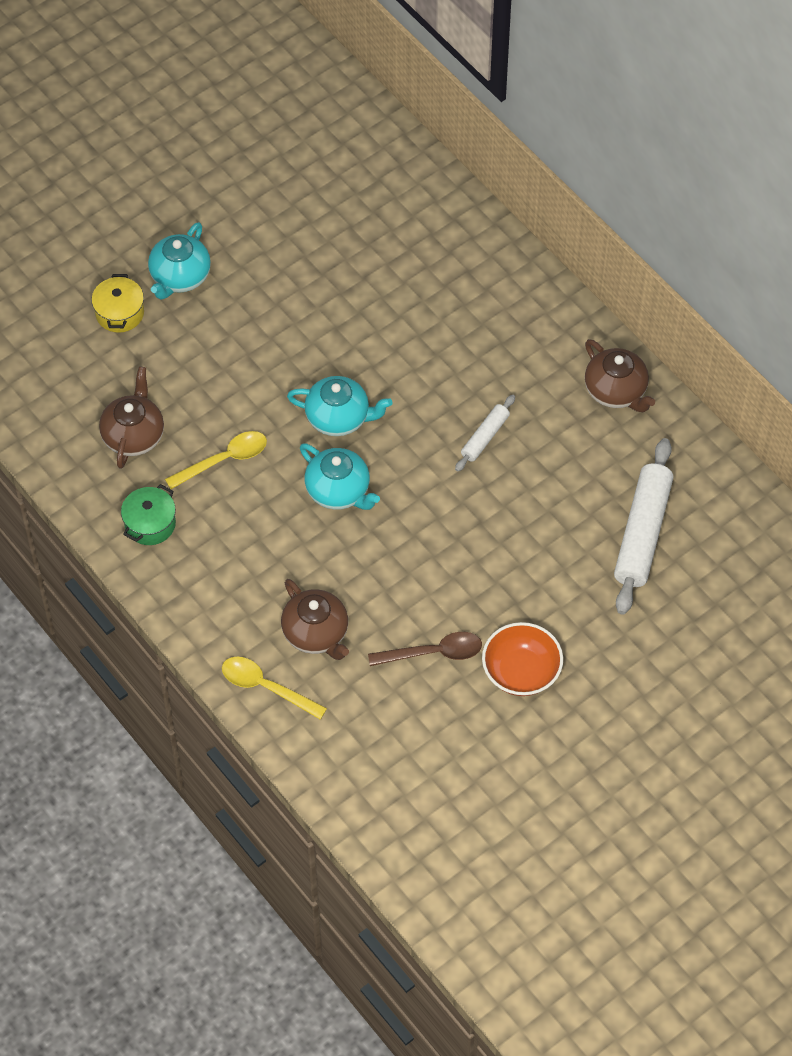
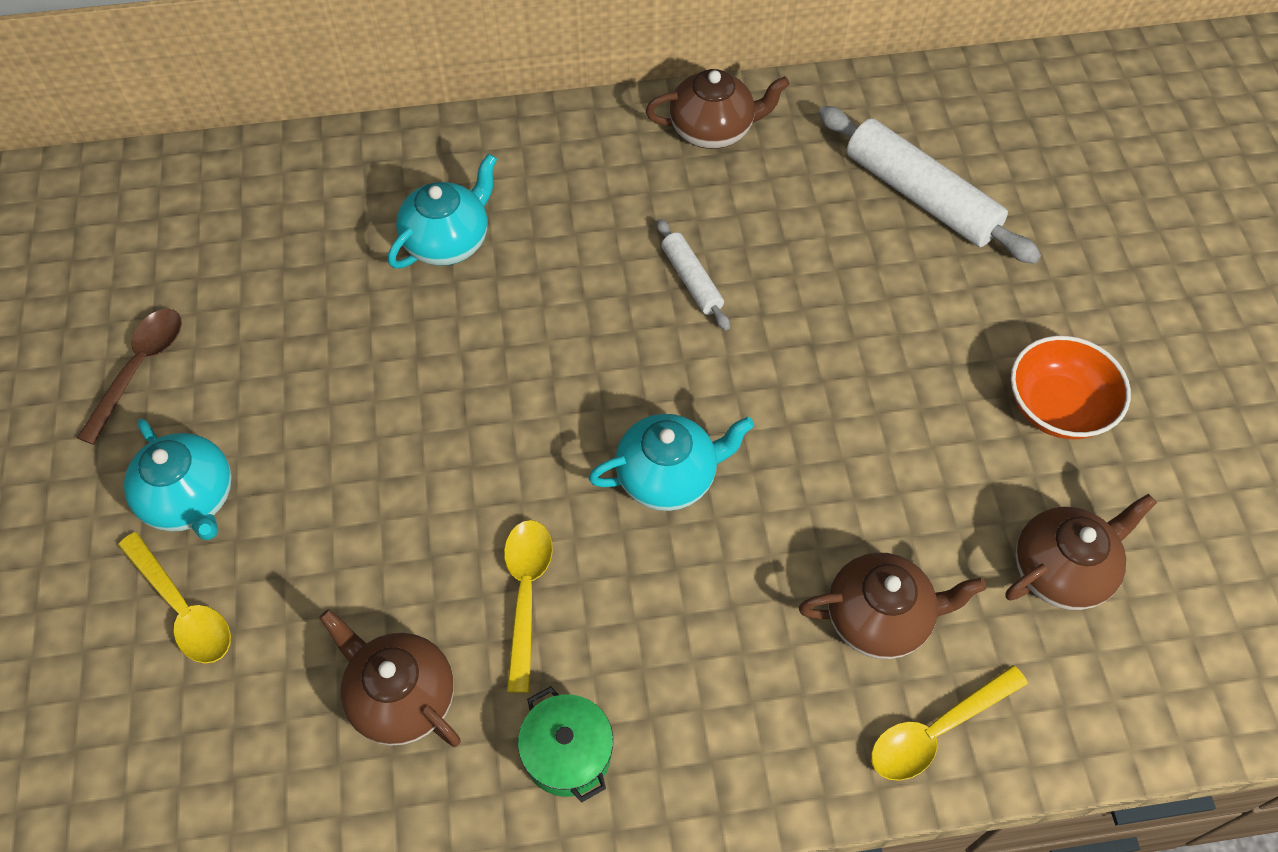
camera: 60 degrees left, 0 degrees up
(119, 313) = (183, 609): yellow pot -> yellow spoon
(339, 418) = (556, 420): turquoise teapot -> turquoise teapot (448, 241)
(405, 713) = (1062, 570): none -> brown teapot
(433, 653) = (981, 490): brown spoon -> brown spoon (140, 368)

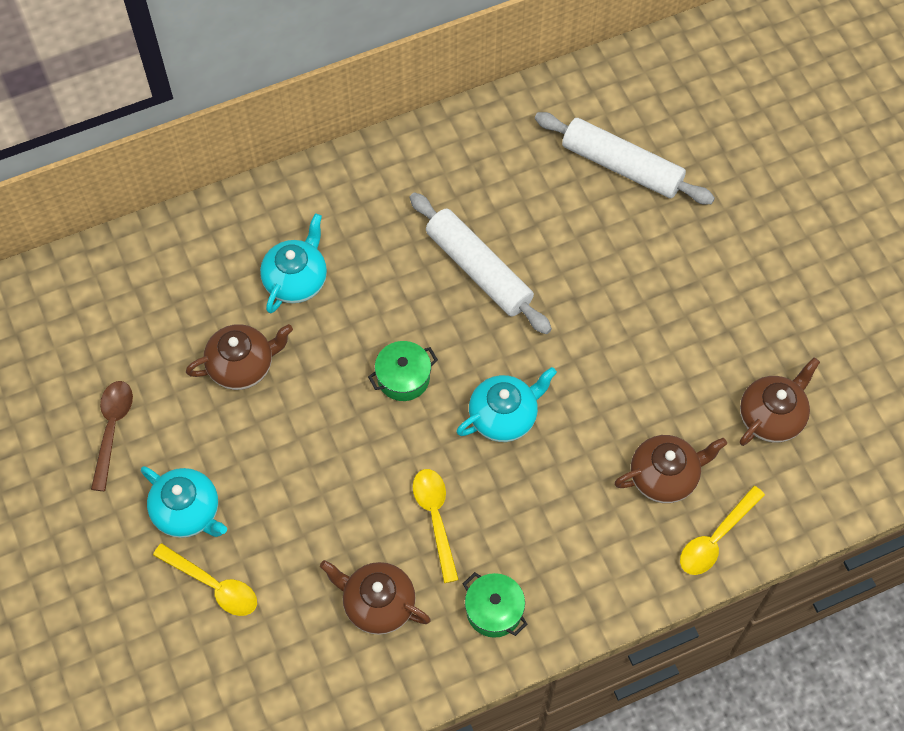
camera: 15 degrees left, 5 degrees up
(545, 393) = (403, 378): none -> green pot
(691, 280) = (479, 269): white rolling pin -> white rolling pin, size x1.91
(713, 130) = (460, 146): brown teapot -> brown teapot (242, 366)
(1057, 407) = (747, 305): orange bowl -> none

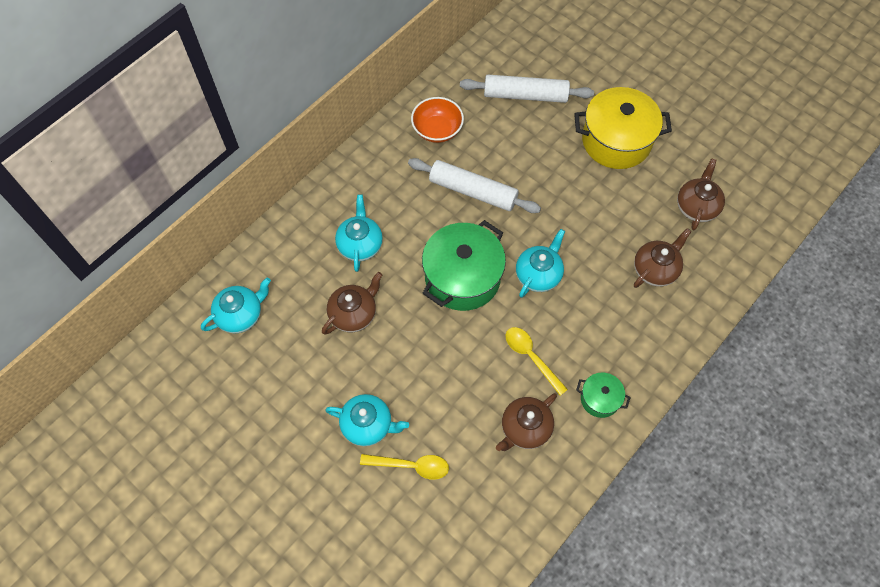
camera: 25 degrees left, 0 degrees up
(105, 308) = (241, 315): none -> turquoise teapot
(112, 429) = (287, 393): brown spoon -> none
(378, 604) = (525, 428): brown teapot -> brown teapot turned 45 degrees counterclockwise
(403, 378) = (462, 277): green pot -> green pot, size x2.05
(476, 167) = (437, 130): none -> orange bowl
(712, 280) = (616, 141): none -> yellow pot
(716, 538) = (706, 294): yellow spoon -> none

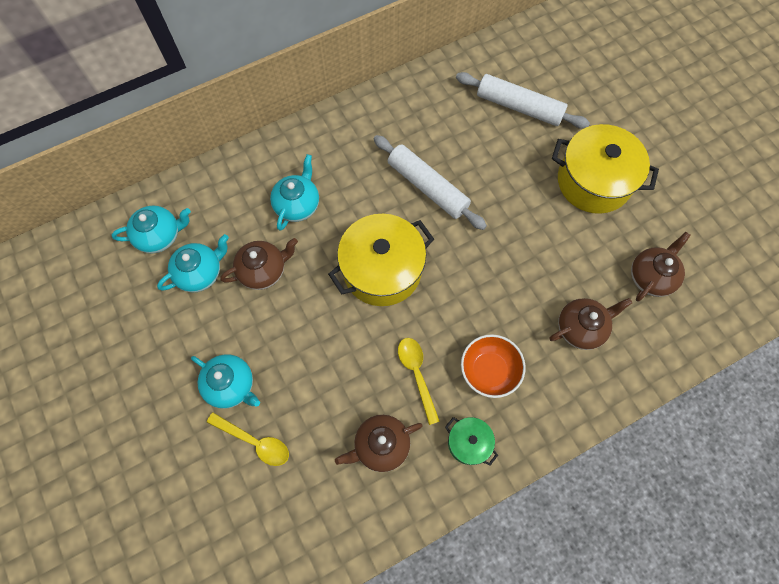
camera: 20 degrees right, 5 degrees up
(437, 130) = (418, 115): orange bowl -> orange bowl (489, 370)
(462, 277) = (382, 270): green pot -> yellow pot
(538, 275) = (458, 293): turquoise teapot -> turquoise teapot (200, 273)

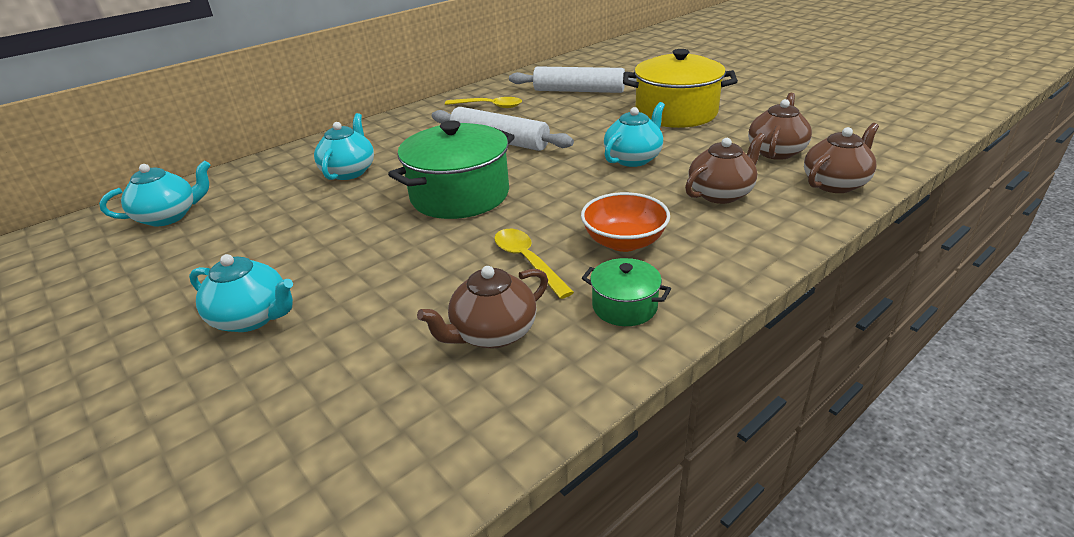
camera: 10 degrees left, 35 degrees down
(200, 273) = (219, 233): turquoise teapot -> turquoise teapot (633, 159)
(255, 441) = (287, 367): yellow spoon -> yellow spoon (489, 106)
(263, 271) = (306, 219): brown teapot -> brown teapot (835, 184)
(382, 270) = (460, 195): yellow pot -> green pot

